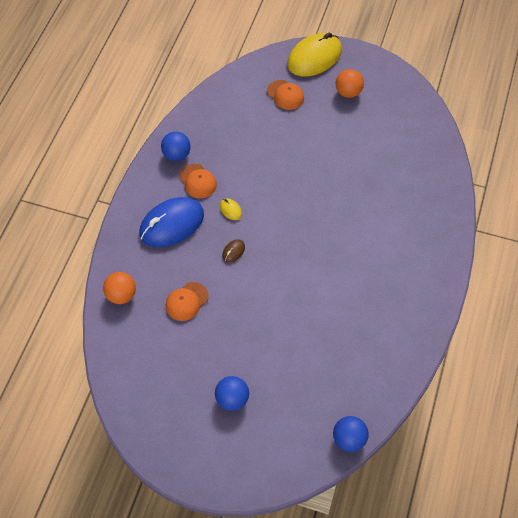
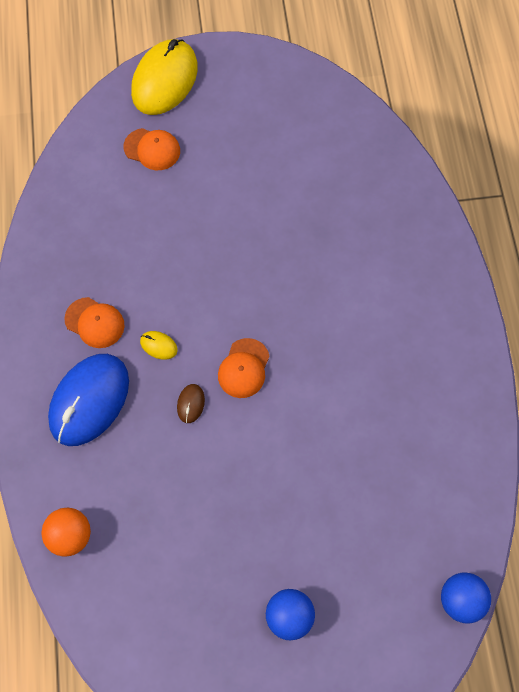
camera: 25 degrees left, 10 degrees up
(176, 155) = (47, 296): blue ball -> none
(186, 301) = (163, 504): orange cap -> orange cap (244, 368)
(348, 92) = (232, 113): orange ball -> none

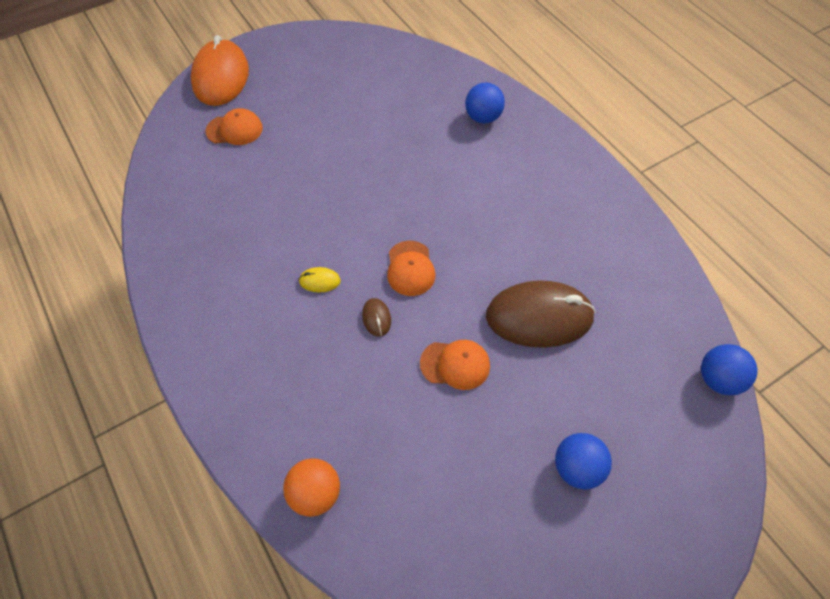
camera: 25 degrees left, 10 degrees down
(89, 400) = (274, 356): blue mouse -> none
(95, 322) = (246, 285): orange cap -> orange cap (455, 364)
(165, 80) = (221, 77): yellow mouse -> orange mouse
(334, 467) = (539, 317): none -> brown mouse
(397, 233) = (483, 117): none -> blue ball

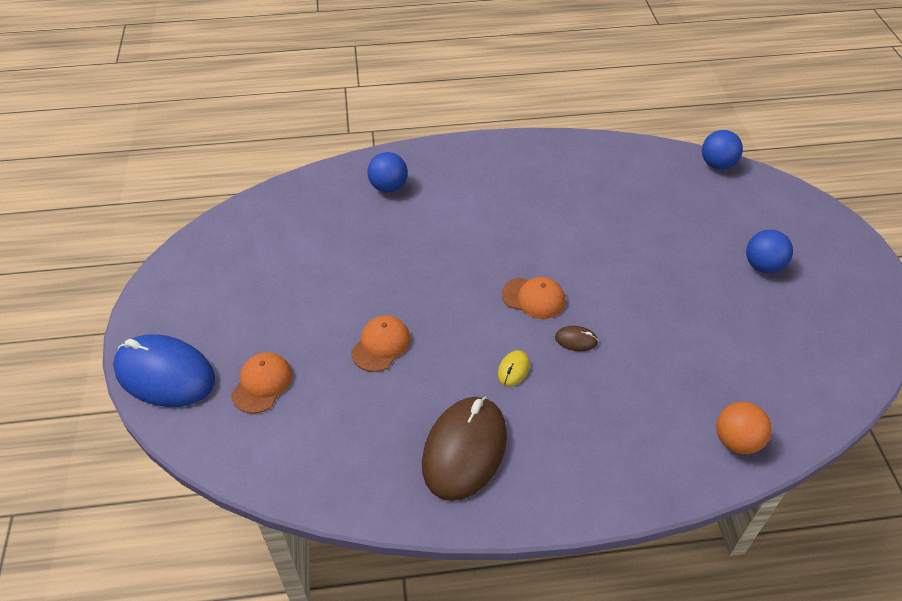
camera: 65 degrees left, 10 degrees down
(221, 77) = (165, 374): orange mouse -> blue mouse
(455, 364) = (646, 303): orange cap -> orange cap (381, 345)
(539, 317) = (623, 235): brown mouse -> brown mouse (464, 450)

